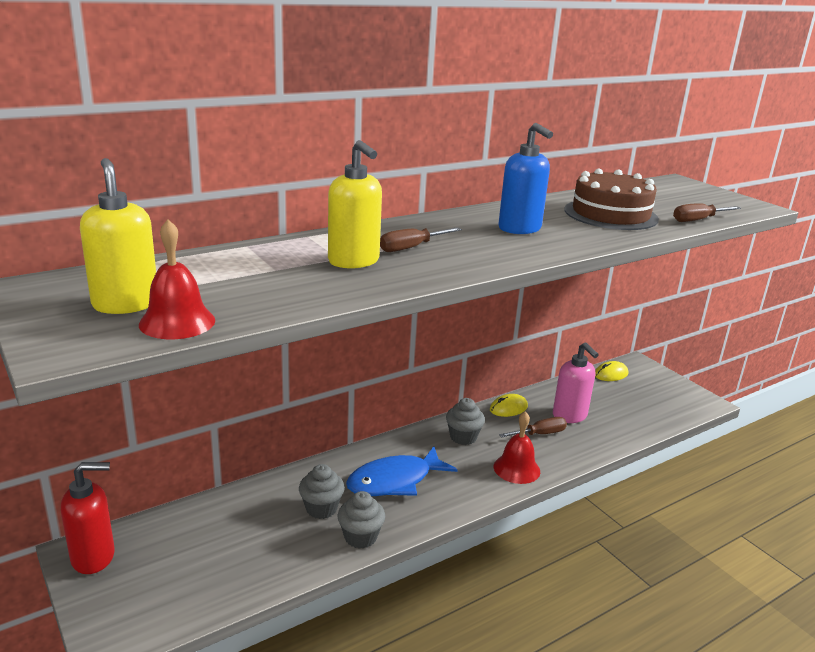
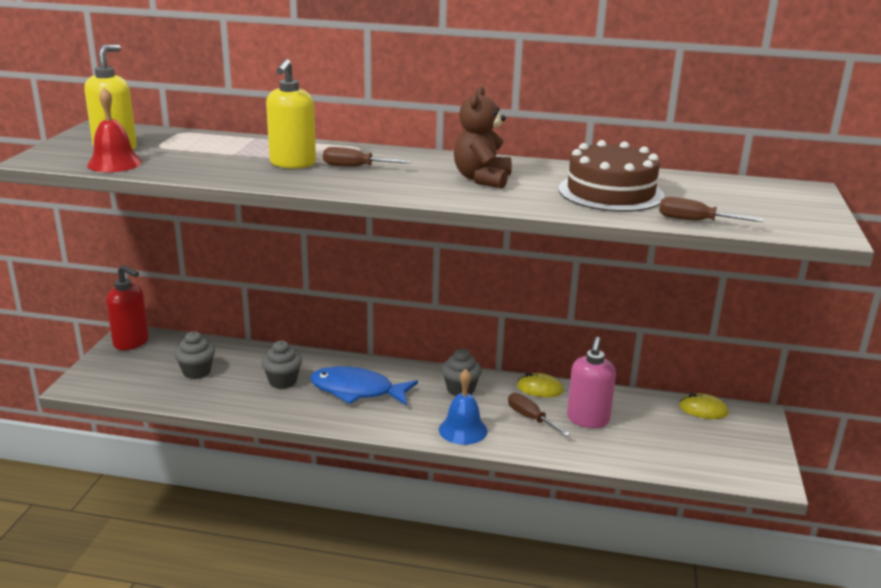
camera: 45 degrees right, 0 degrees up
(360, 537) = (277, 409): grey cupcake -> grey cupcake (196, 372)
(516, 469) = (463, 430): red bell -> blue bell
(520, 229) = (482, 179): blue soap dispenser -> brown teddy bear
(539, 434) = (531, 418): brown screwdriver -> brown screwdriver turned 150 degrees counterclockwise

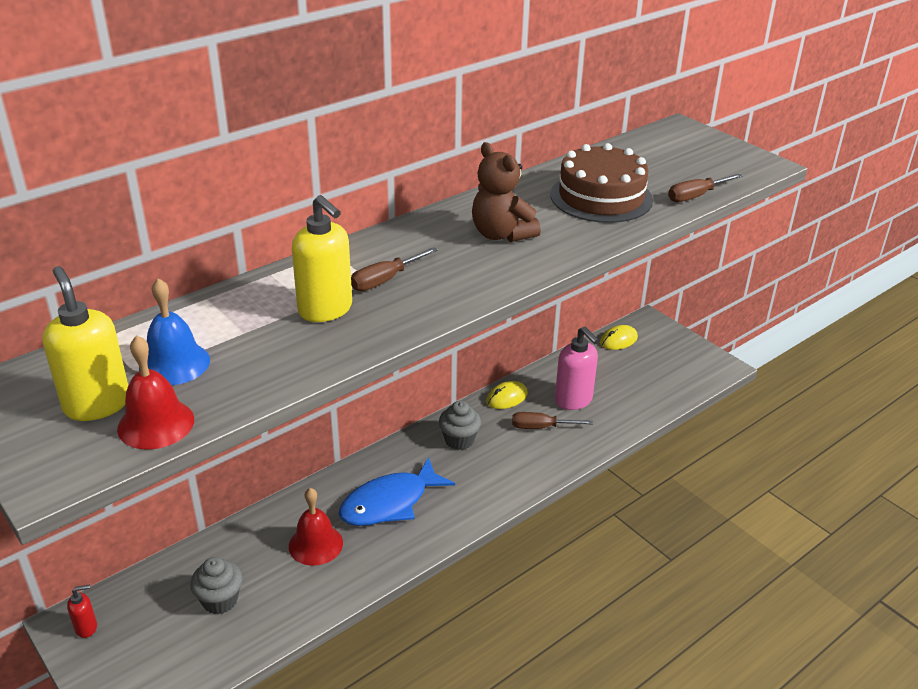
camera: 50 degrees left, 10 degrees up
(131, 342) = (86, 627): red soap dispenser -> red soap dispenser, size x0.51
(283, 381) = (315, 544): grey cupcake -> red bell
(463, 430) = (518, 473): blue bell -> blue bell (174, 363)

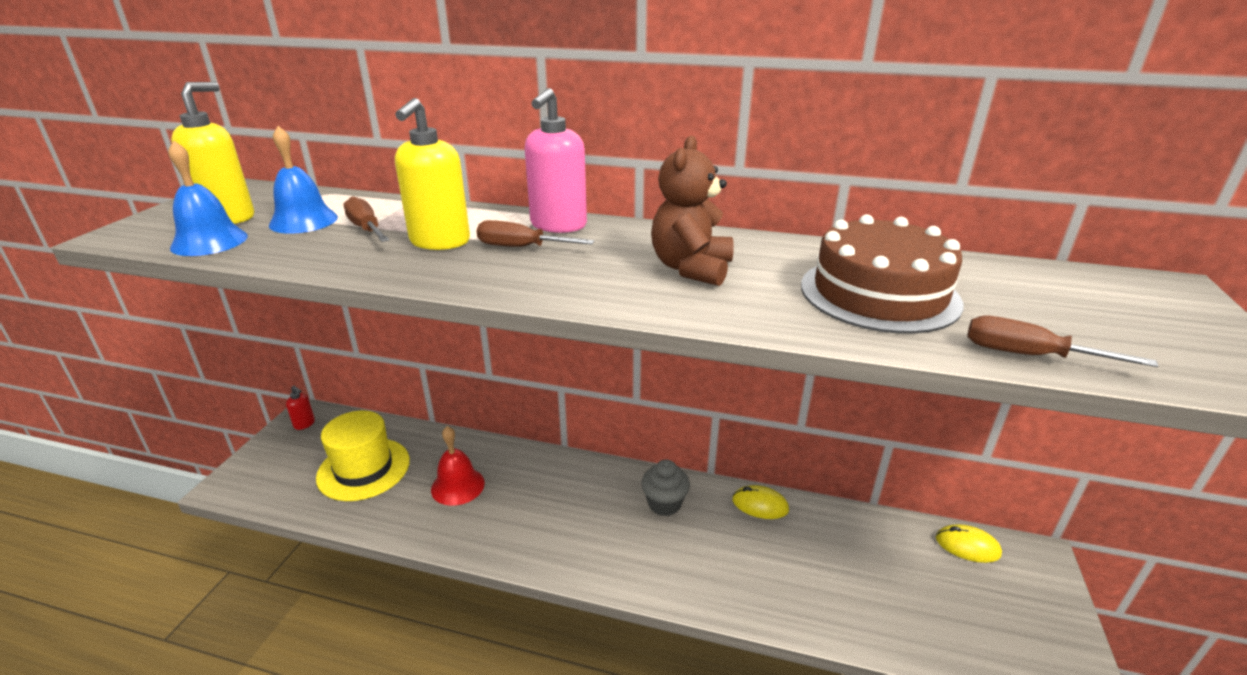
camera: 55 degrees right, 5 degrees down
(156, 424) = (209, 241): red bell -> blue bell
(220, 600) = (363, 469): grey cupcake -> yellow hat
(389, 503) = (541, 503): blue fish -> none
(541, 427) = (749, 555): brown screwdriver -> brown screwdriver (366, 229)
(573, 400) = (821, 559): pink soap dispenser -> pink soap dispenser (558, 225)

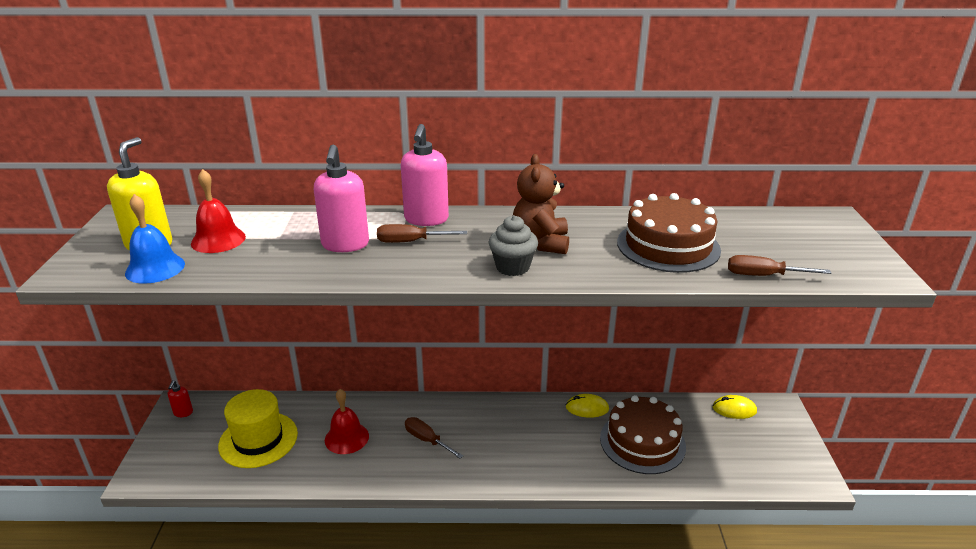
camera: 15 degrees left, 0 degrees up
(303, 221) = (218, 240): blue bell -> red bell
(304, 424) = (183, 413): red soap dispenser -> red soap dispenser turned 75 degrees clockwise
(366, 229) = (277, 241): brown screwdriver -> brown screwdriver (427, 440)
(439, 242) = (345, 245): yellow soap dispenser -> pink soap dispenser
(664, 504) = (516, 420): grey cupcake -> grey cupcake (512, 267)
(822, 566) = (642, 442): none -> brown cake

